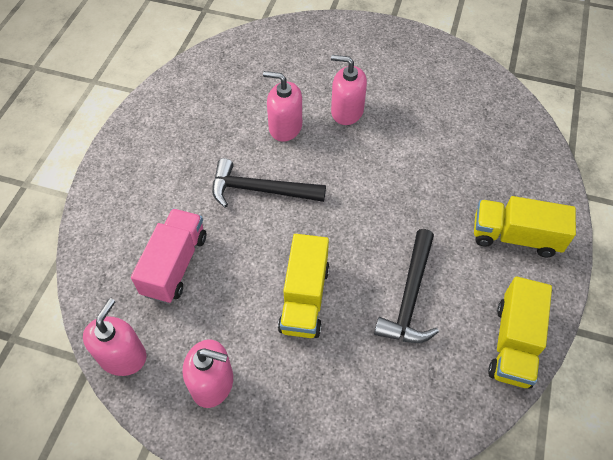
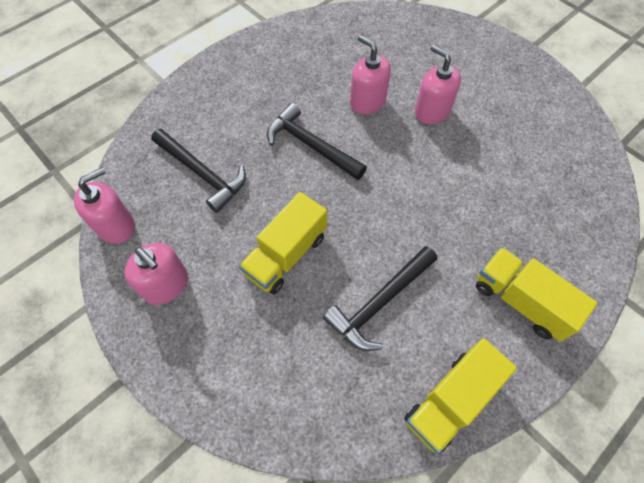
camera: 30 degrees right, 5 degrees up
(175, 265) = (202, 174): pink truck -> black hammer

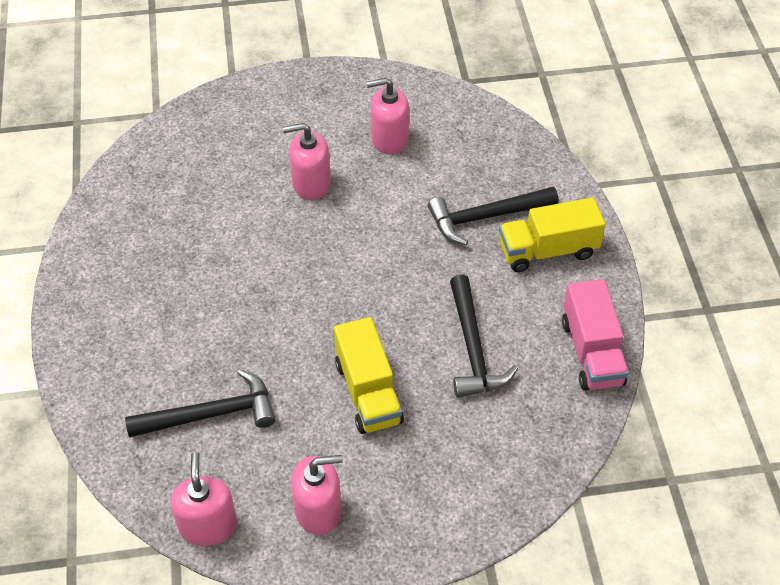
camera: 55 degrees left, 10 degrees down
(311, 145) = (261, 302): black hammer -> black hammer (486, 217)
(367, 101) = (251, 225): pink soap dispenser -> pink soap dispenser (389, 139)
(450, 400) = (591, 352): yellow truck -> pink truck

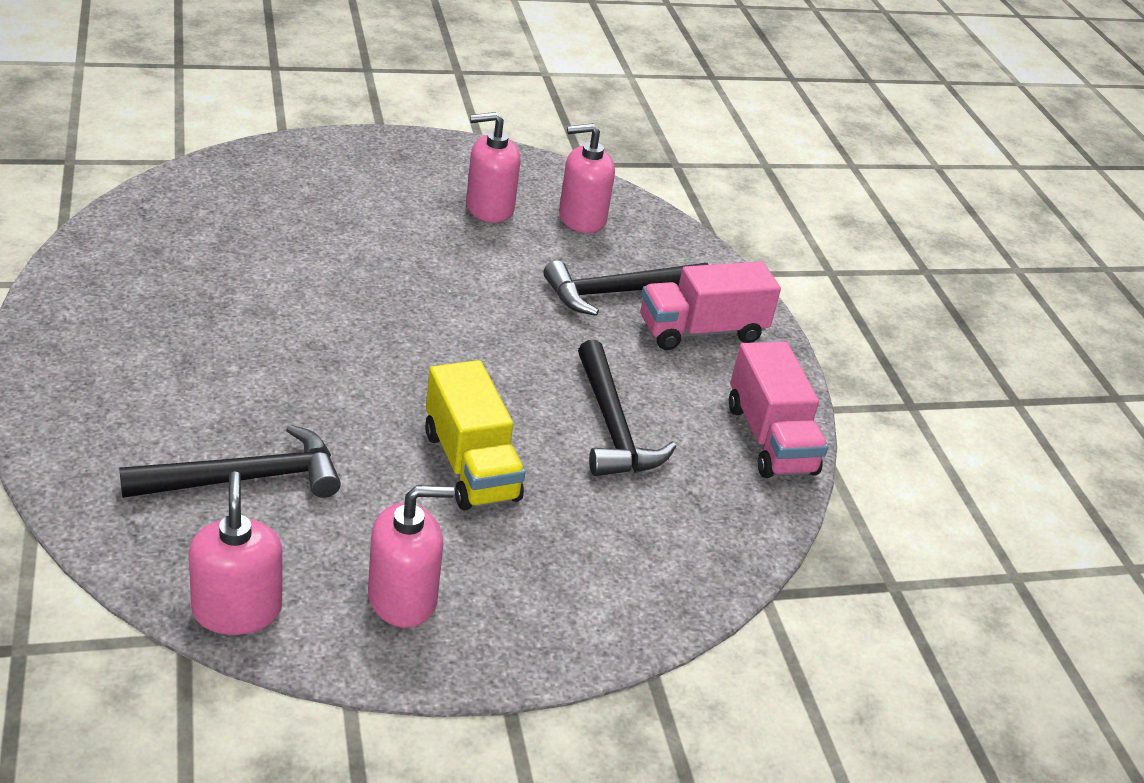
camera: 10 degrees left, 15 degrees down
(311, 184) = (387, 243): pink soap dispenser -> pink soap dispenser (582, 218)
(548, 250) = (701, 331): yellow truck -> pink truck

